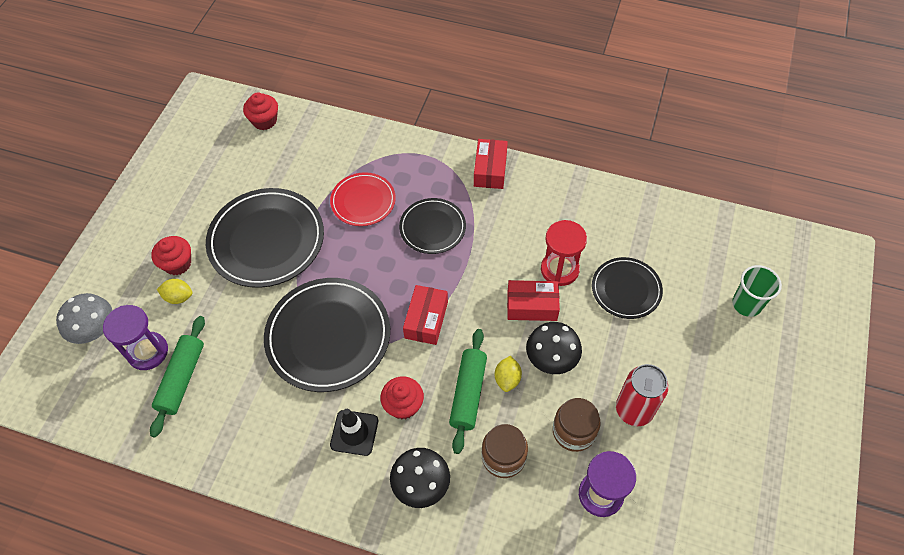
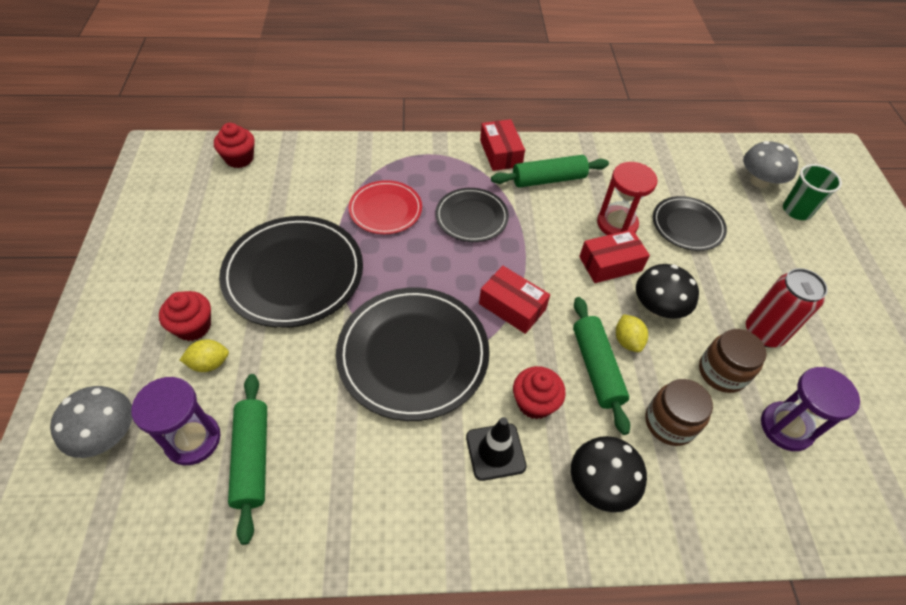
camera: 25 degrees left, 5 degrees down
(426, 320) = (512, 307): red box -> red box turned 45 degrees counterclockwise
(520, 208) = (548, 179): none -> green rolling pin
(728, 263) = (759, 181): none -> grey mushroom

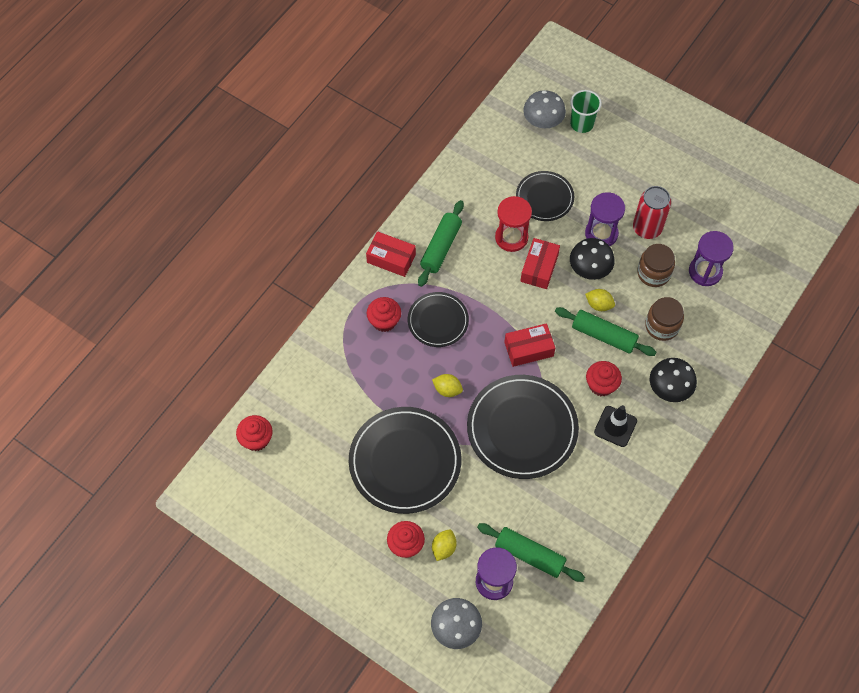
camera: 50 degrees left, 10 degrees up
(385, 209) = (389, 370): red plate -> none
(403, 264) = (447, 390): none -> yellow lemon
(434, 180) = (384, 321): none -> red cupcake
(707, 294) = (601, 234): none -> purple hourglass

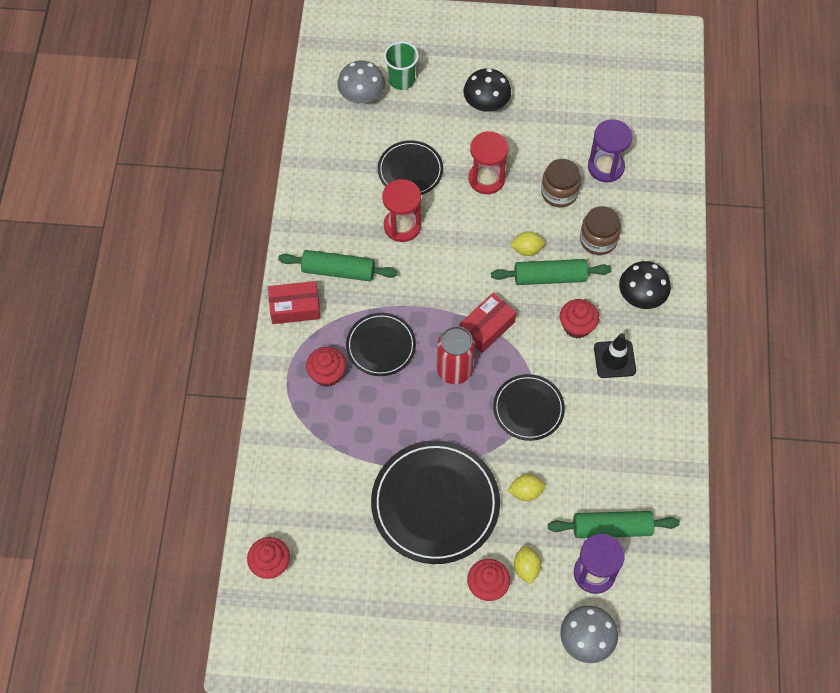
camera: 30 degrees left, 0 degrees up
(441, 247) = (338, 271): green rolling pin -> green rolling pin turned 75 degrees counterclockwise
(447, 390) = (433, 409): yellow lemon -> yellow lemon (526, 492)
(522, 428) = (528, 408): black plate -> black plate, size x0.57
(539, 268) = (448, 242): red box -> none
(589, 269) = (496, 218): black mushroom -> black mushroom (486, 103)
(601, 234) = (486, 179): purple hourglass -> red hourglass
(647, 228) = (526, 152): red can -> red can (454, 370)

